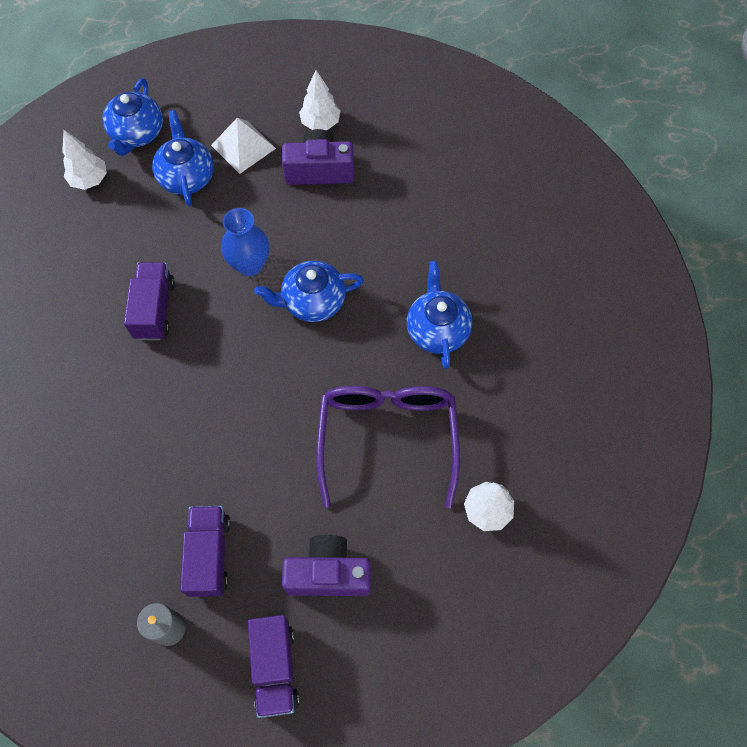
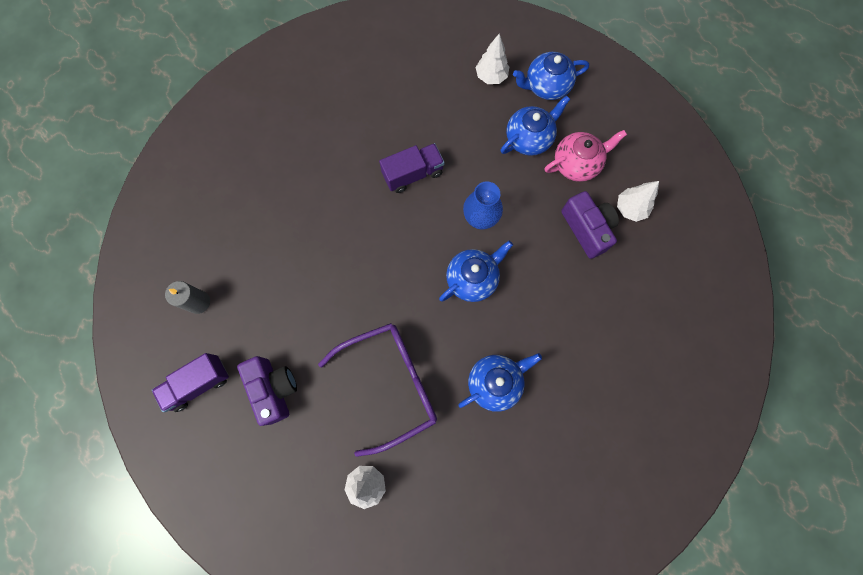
camera: 65 degrees right, 10 degrees up
(209, 555) = (255, 303): purple truck -> none
(243, 146) = (577, 164): white pyramid -> pink teapot
(312, 301) = (472, 278): blue teapot -> blue teapot turned 90 degrees clockwise

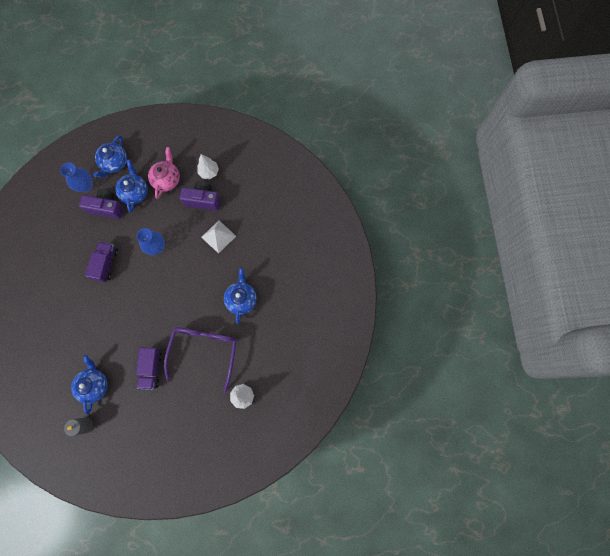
camera: 55 degrees left, 0 degrees up
(198, 383) = (129, 452): purple truck -> purple truck (152, 369)
(274, 389) = (162, 413): purple camera -> purple camera (106, 208)
(472, 278) = (184, 273): blue teapot -> blue teapot (94, 385)
(491, 77) = (86, 186): white tree -> blue vase
(555, 286) = (218, 236): none -> white pyramid

